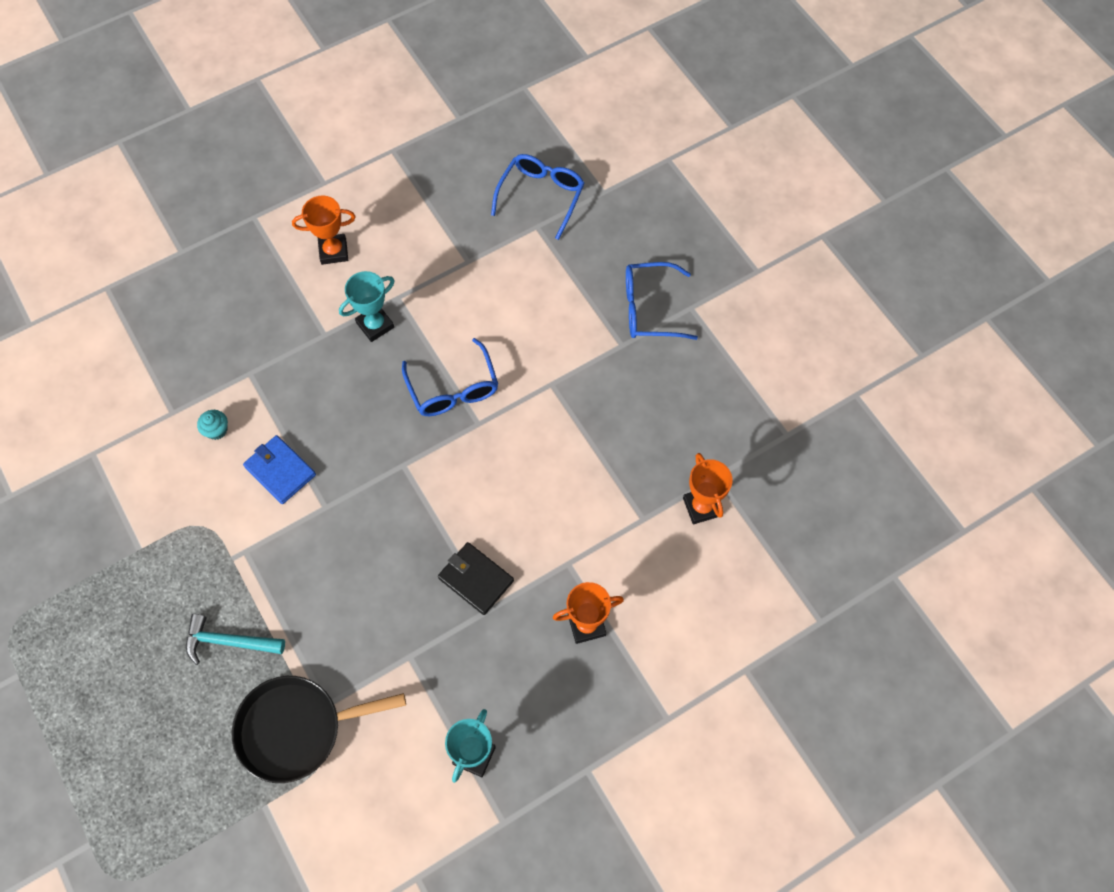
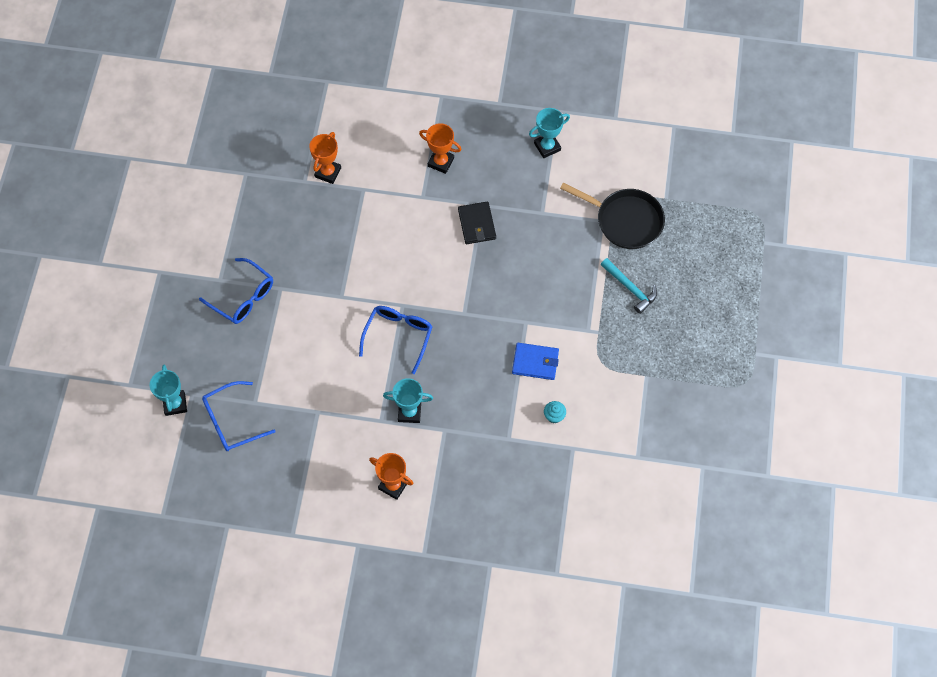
camera: 140 degrees left, 0 degrees up
(280, 471) = (535, 362): blue wallet -> blue wallet turned 75 degrees counterclockwise
(609, 173) = (175, 404): none -> turquoise trophy

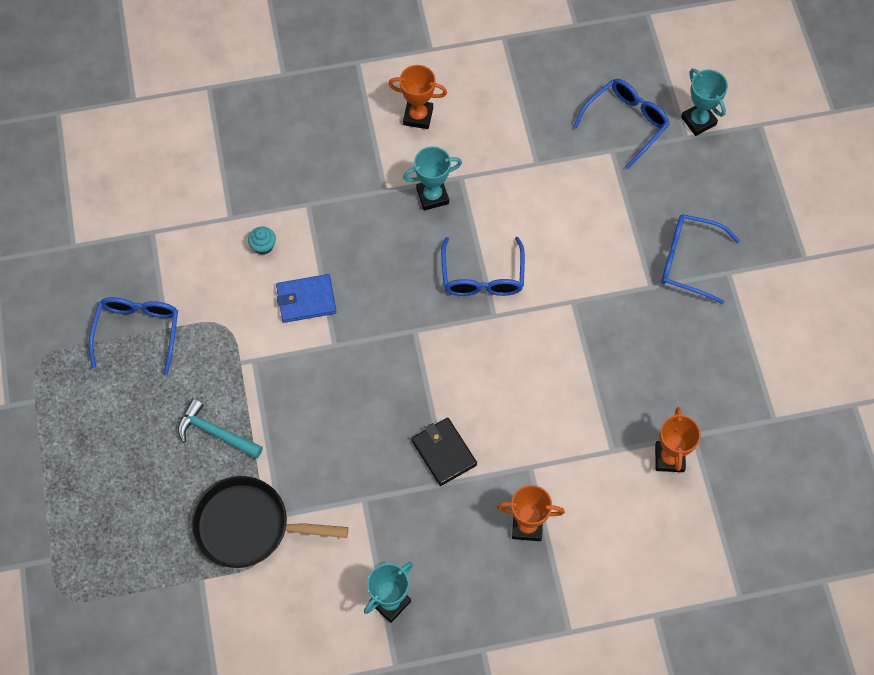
camera: 160 degrees right, 0 degrees up
(667, 380) = (138, 331): none -> blue glasses

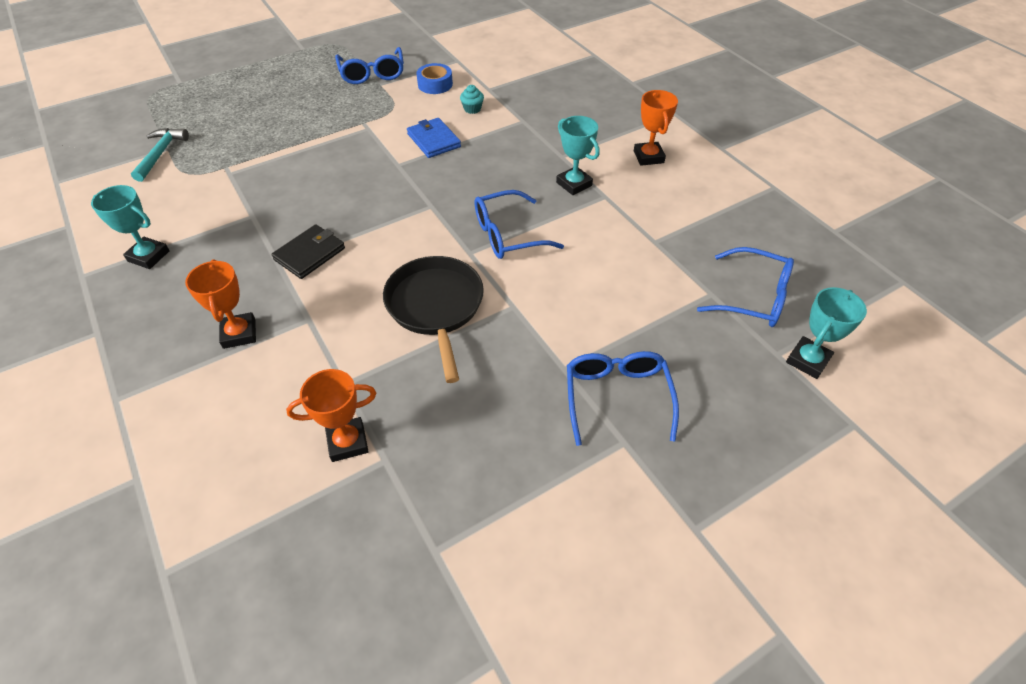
camera: 70 degrees right, 15 degrees down
(138, 331) = (372, 74): blue glasses -> blue glasses turned 90 degrees clockwise
(194, 270) = (435, 84): none -> blue tape
(215, 433) = (297, 125): turquoise hammer -> turquoise hammer (161, 154)
(248, 526) = (217, 160): black pan -> black pan (436, 307)

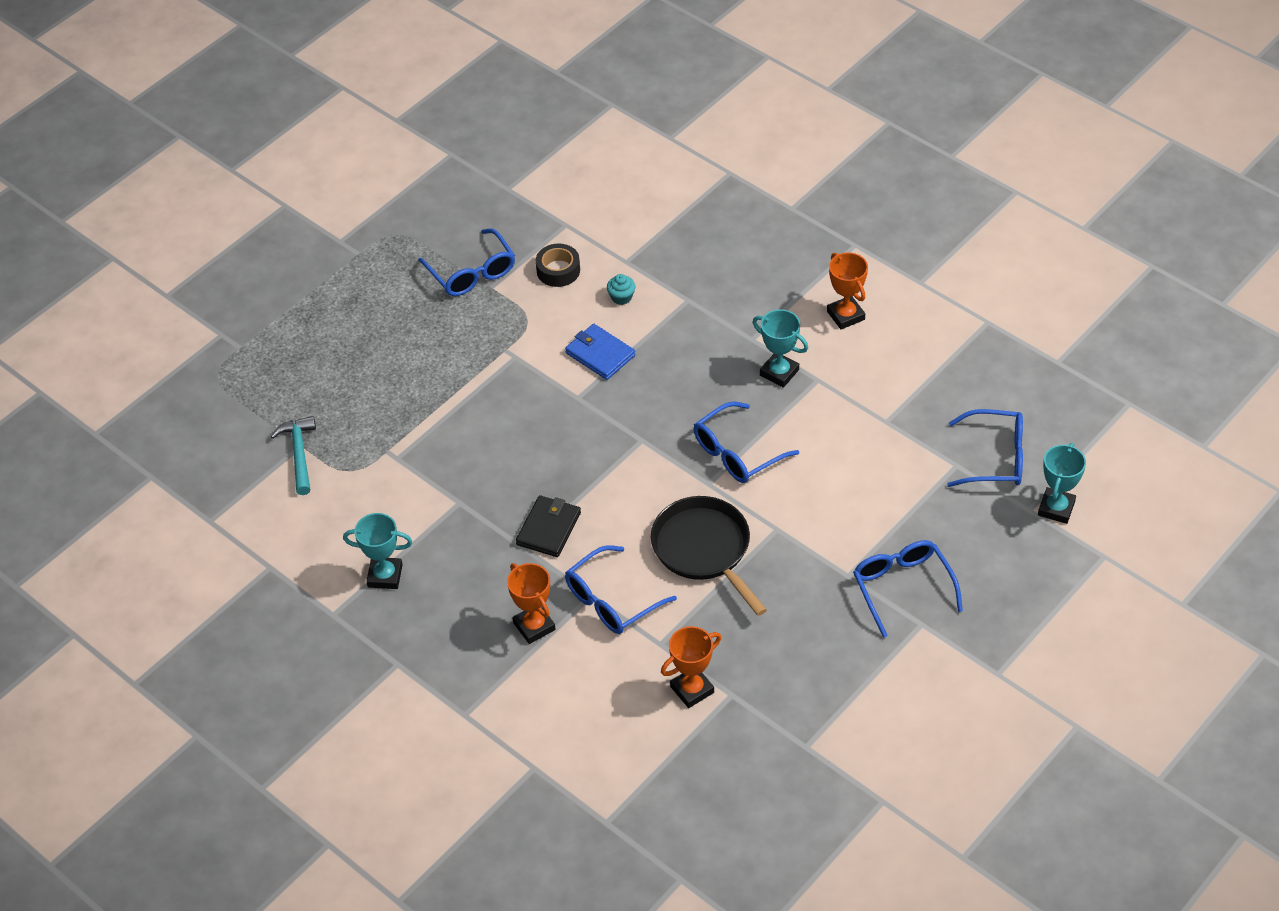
camera: 15 degrees left, 0 degrees up
(323, 330) = (611, 601): none -> blue glasses
(435, 84) = (558, 270): blue tape -> black tape

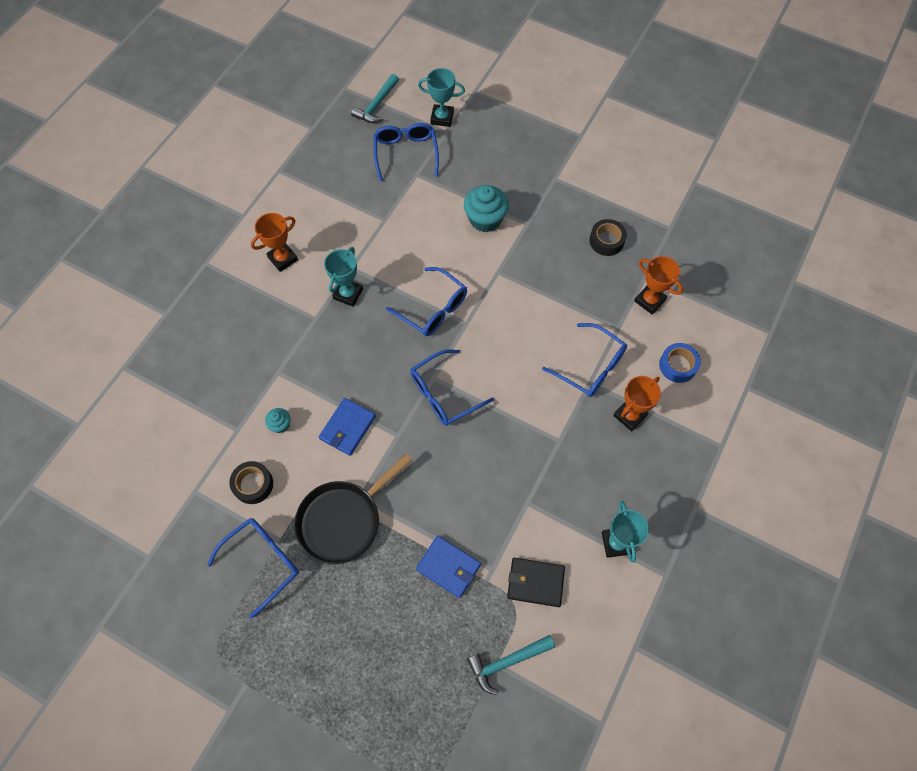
camera: 105 degrees left, 15 degrees up
(413, 421) = (448, 567): none -> blue wallet
(548, 528) = (536, 426): black wallet -> black wallet (535, 582)
(587, 696) = (677, 365): none -> blue tape
(704, 549) = (528, 314): black pan -> black pan (343, 520)
(800, 662) = (606, 241): none -> black tape
(865, 529) = (485, 219): none -> turquoise cupcake
(902, 587) = (528, 192): blue glasses -> blue glasses (443, 394)
(1090, 436) = (376, 105): none -> turquoise hammer

